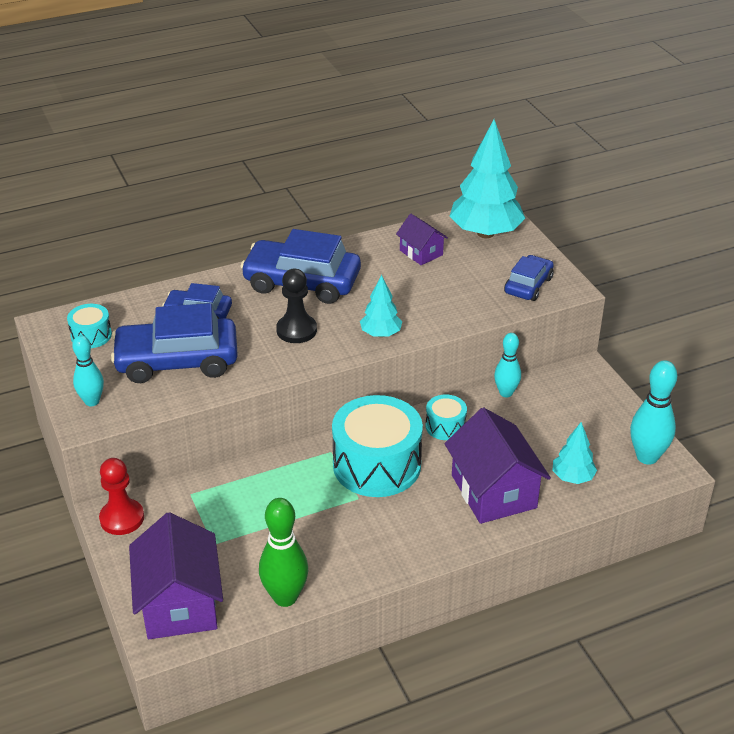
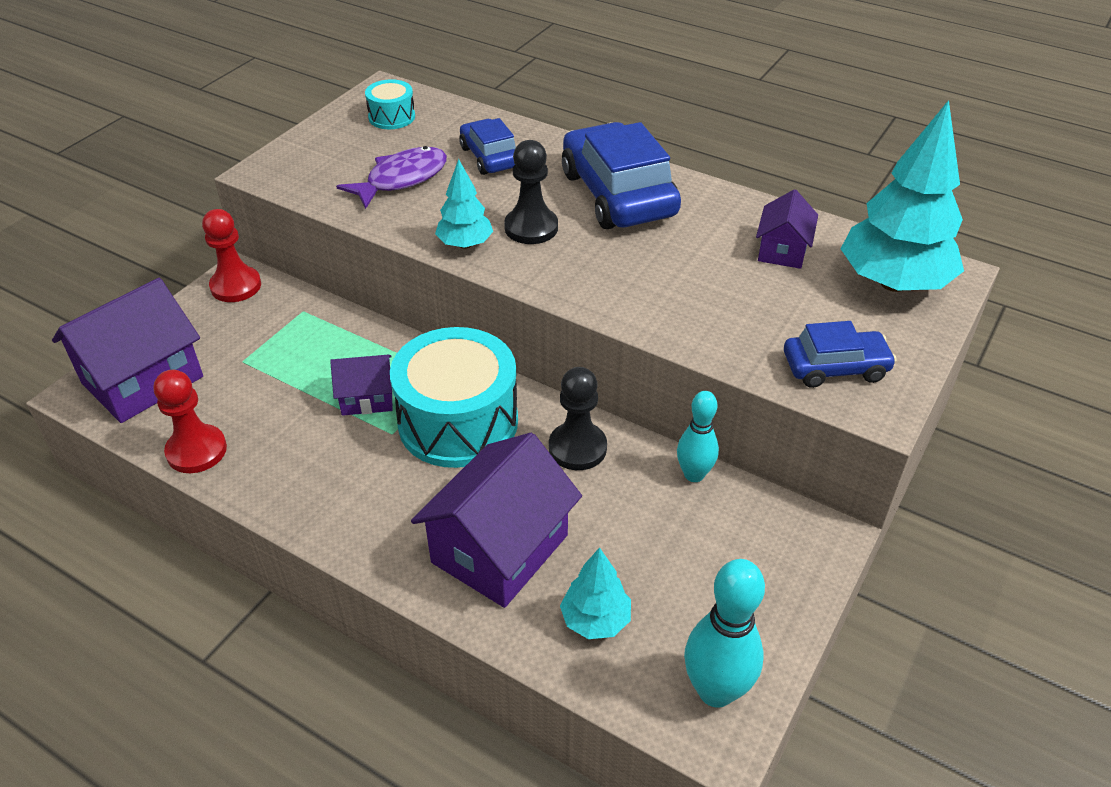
camera: 55 degrees right, 5 degrees up
(92, 401) = (295, 161): turquoise bowling pin -> none
(177, 361) = (402, 179): blue car -> purple fish
(285, 597) = (196, 451): green bowling pin -> red pawn
(314, 496) = (367, 398): none -> purple house
(381, 334) = (591, 288): turquoise tree -> turquoise tree (465, 244)
(445, 426) = (577, 448): turquoise drum -> black pawn

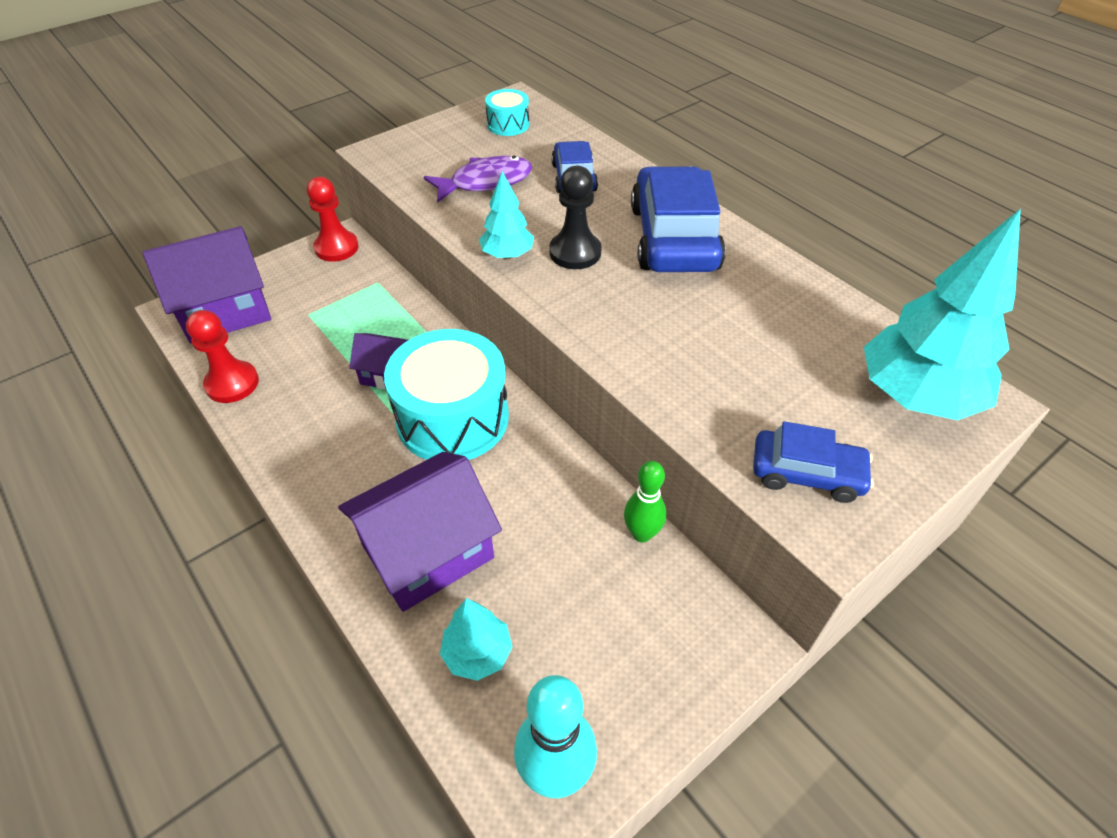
camera: 20 degrees right, 5 degrees up
(577, 448) = (545, 474): black pawn -> none
(694, 474) = (641, 533): turquoise bowling pin -> green bowling pin
(782, 250) = (811, 332): purple house -> none

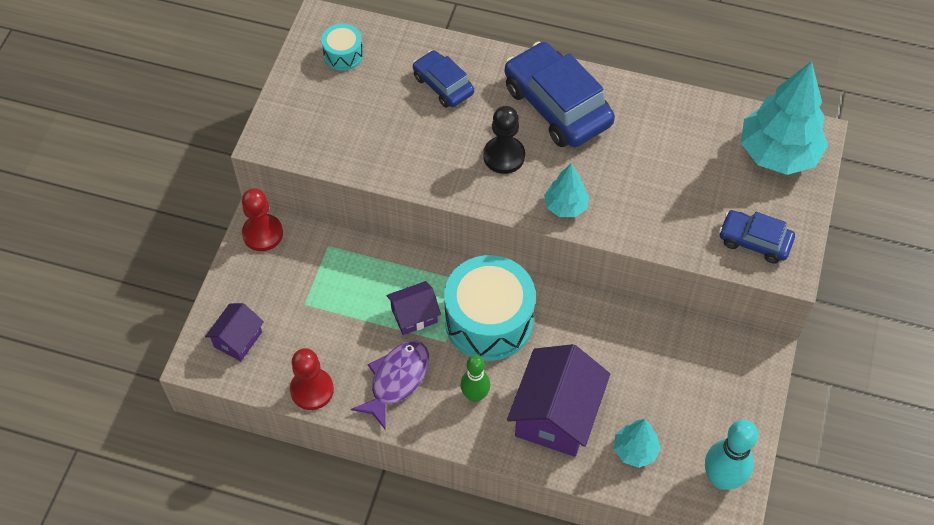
camera: 35 degrees left, 10 degrees up
(225, 311) = (238, 339): purple house -> purple house, size x0.54
(485, 182) = (383, 125): purple fish -> purple fish (396, 380)
(507, 255) = (461, 184): turquoise tree -> turquoise tree (565, 206)
(641, 533) = (666, 325): green bowling pin -> green bowling pin (475, 395)
(806, 473) = (754, 241): blue car -> blue car turned 135 degrees counterclockwise

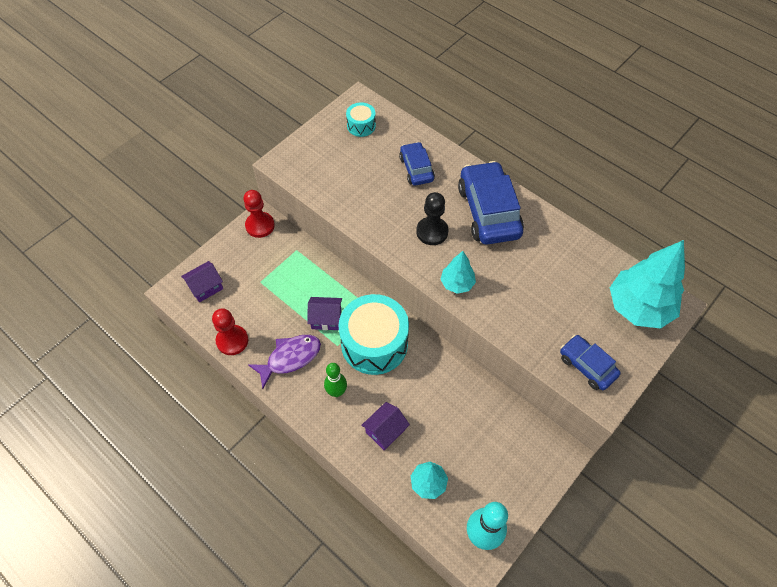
camera: 25 degrees right, 0 degrees up
(556, 414) = (385, 431): purple house -> purple house, size x0.54

